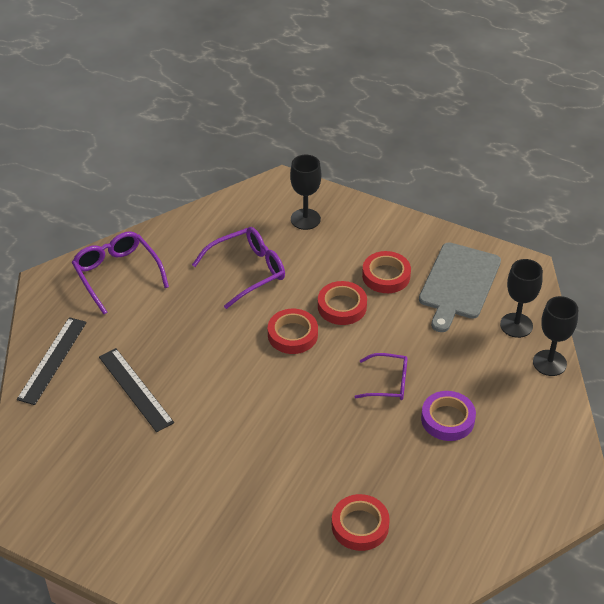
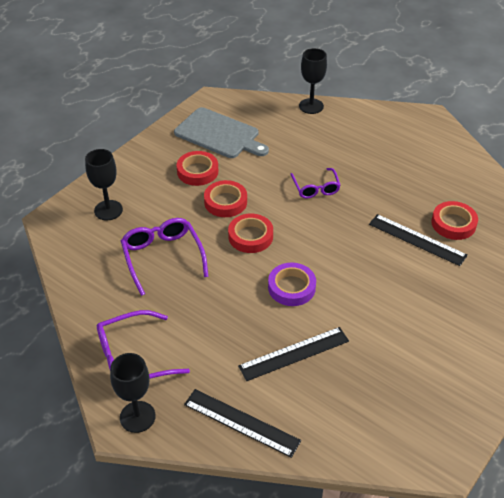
camera: 80 degrees left, 0 degrees up
(322, 488) = (417, 239): none -> black ruler
(388, 383) = (315, 188): purple glasses -> purple glasses turned 150 degrees clockwise
(447, 419) = (356, 163): purple tape -> purple tape (291, 287)
(516, 325) = (271, 114): black goblet -> black goblet (137, 417)

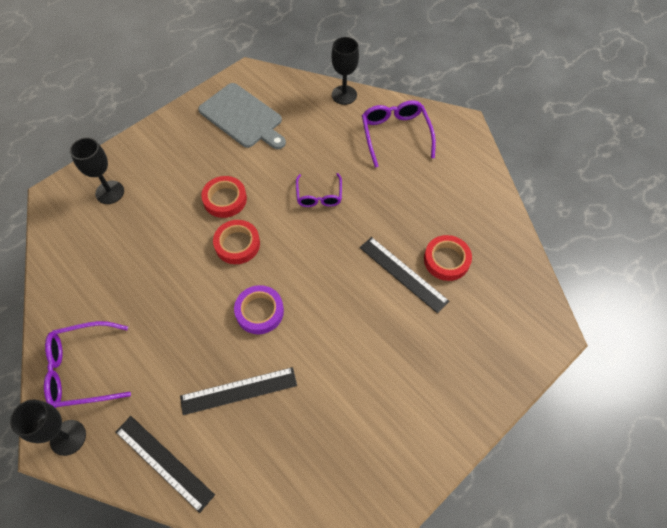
camera: 10 degrees right, 15 degrees up
(162, 257) = (145, 256): purple glasses -> purple glasses (395, 135)
(197, 171) = (208, 159): red tape -> none

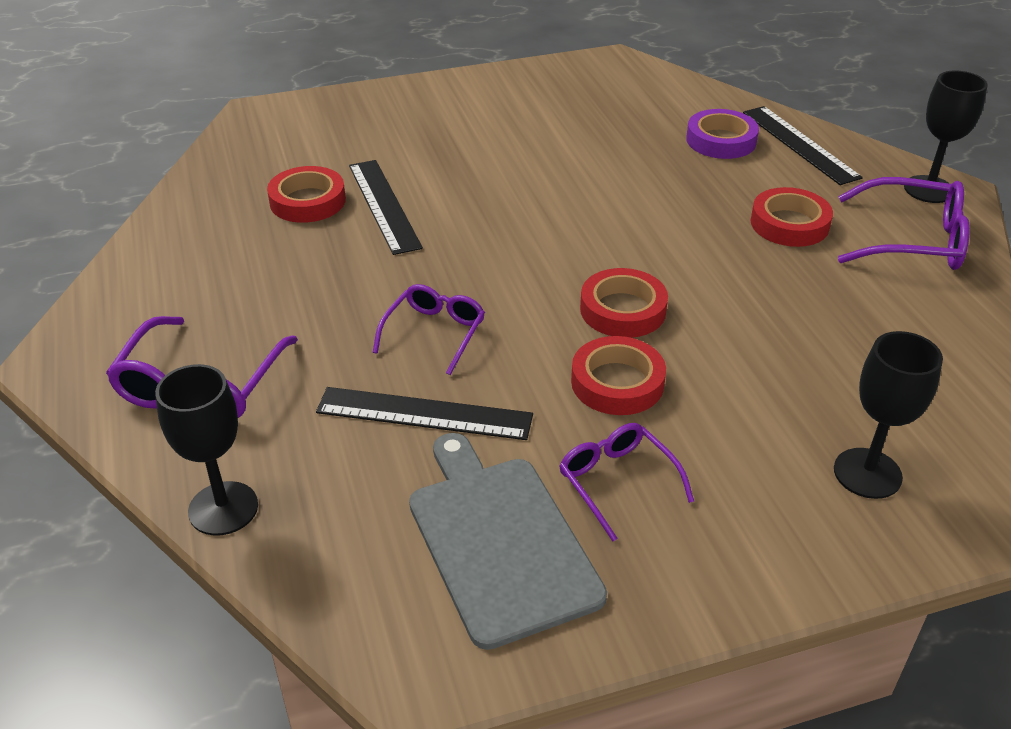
camera: 155 degrees left, 20 degrees down
(160, 355) = (789, 224): none -> red tape
(209, 153) = (617, 482): none -> purple glasses
(239, 390) = (686, 169): black ruler -> black ruler (424, 414)
(259, 311) = (623, 226): purple tape -> purple tape (721, 140)

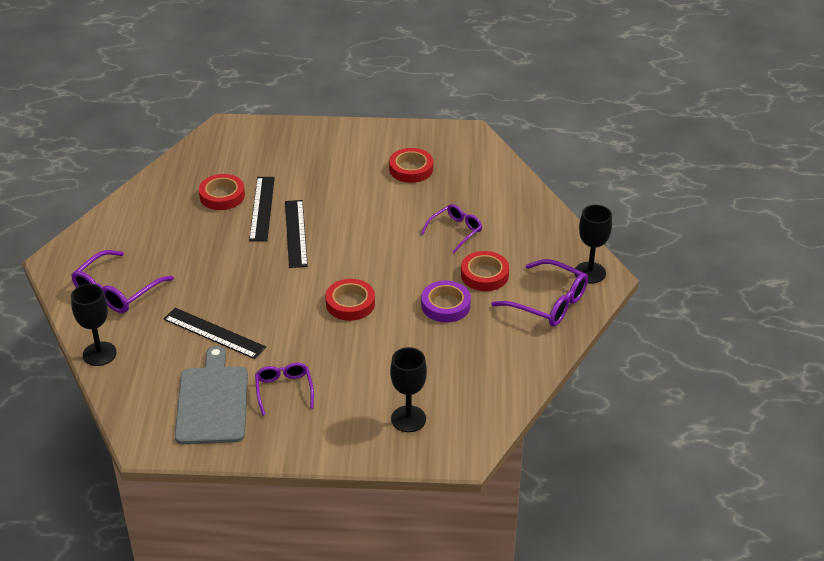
camera: 20 degrees right, 0 degrees up
(434, 333) = (244, 292): purple glasses -> purple glasses (455, 231)
(617, 382) = (319, 342): red tape -> red tape (411, 169)
(721, 140) = (489, 209): purple tape -> purple tape (445, 305)
(800, 144) = (537, 223): black ruler -> black ruler (296, 233)

